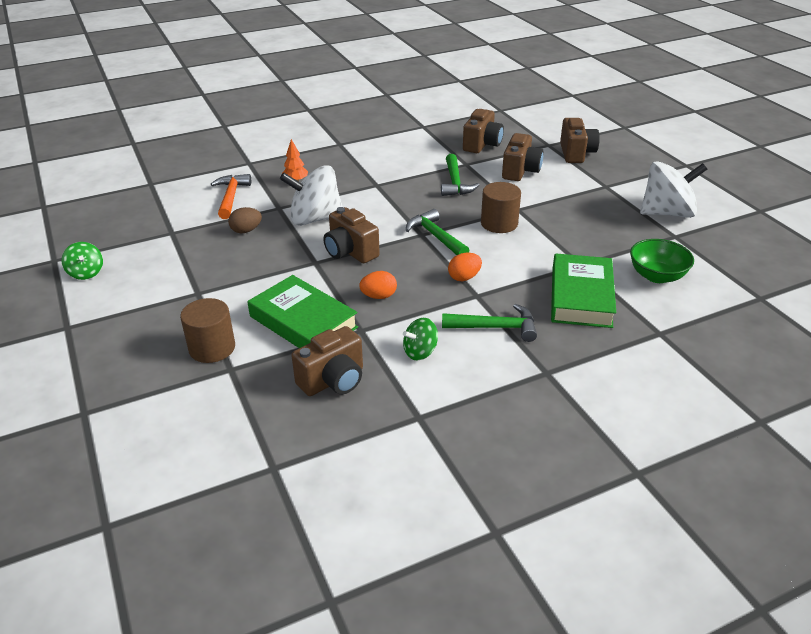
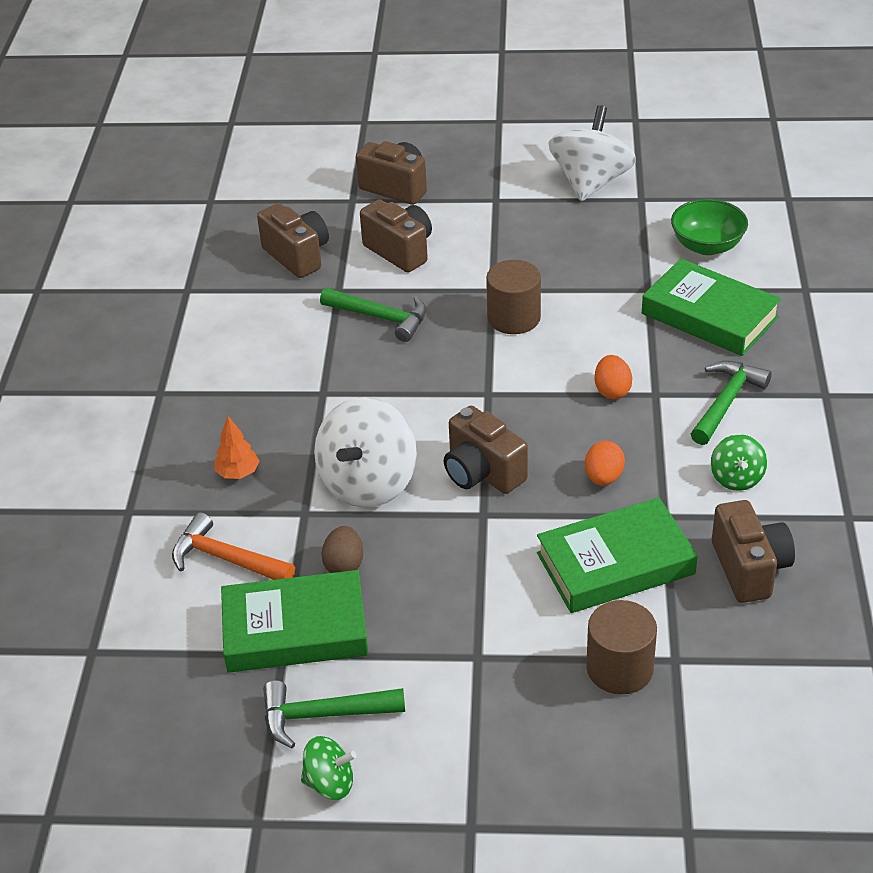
camera: 60 degrees left, 5 degrees up
(190, 231) = (295, 630): none -> green book
(350, 252) = (482, 473): brown camera -> brown camera turned 60 degrees clockwise
(436, 236) = (503, 382): green hammer -> green hammer (323, 715)

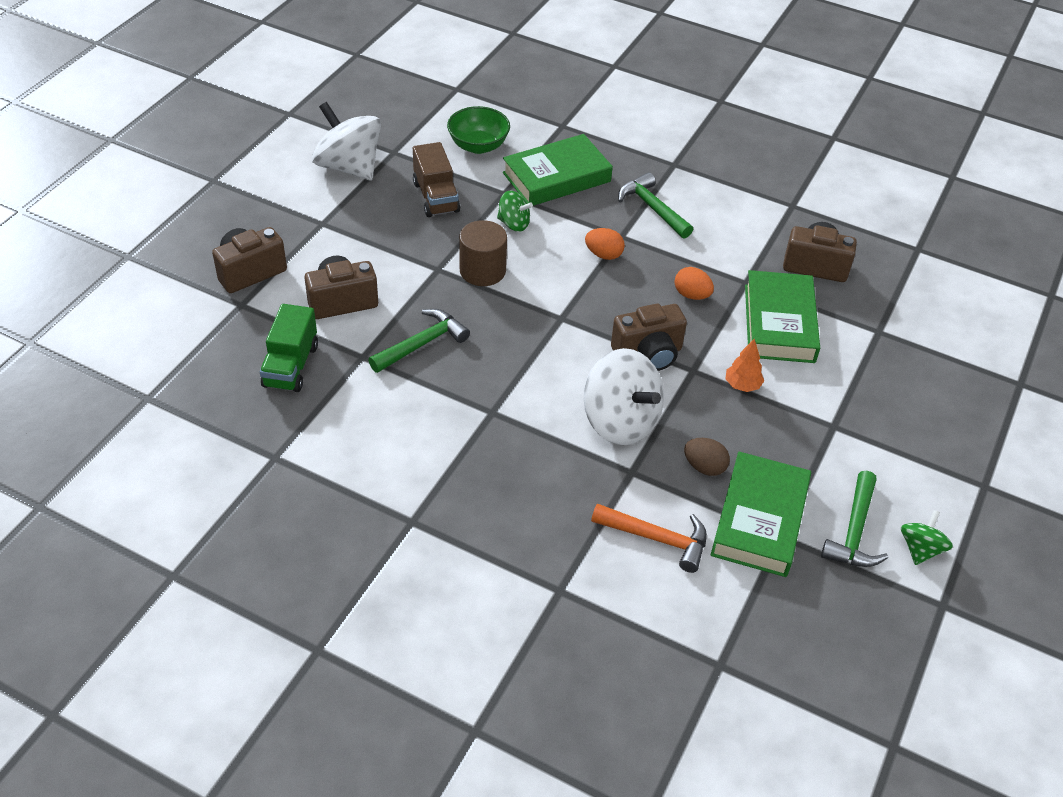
camera: 70 degrees left, 5 degrees up
(226, 559) = (657, 539): orange hammer -> orange hammer turned 120 degrees counterclockwise
(238, 473) = (558, 499): orange tree -> orange tree (742, 385)
(297, 256) = (291, 366): brown camera -> green truck
(597, 249) = (436, 197): none -> brown truck
(619, 668) = (875, 359): brown cylinder -> none
(736, 478) = (729, 235): green spinning top -> green spinning top (514, 224)

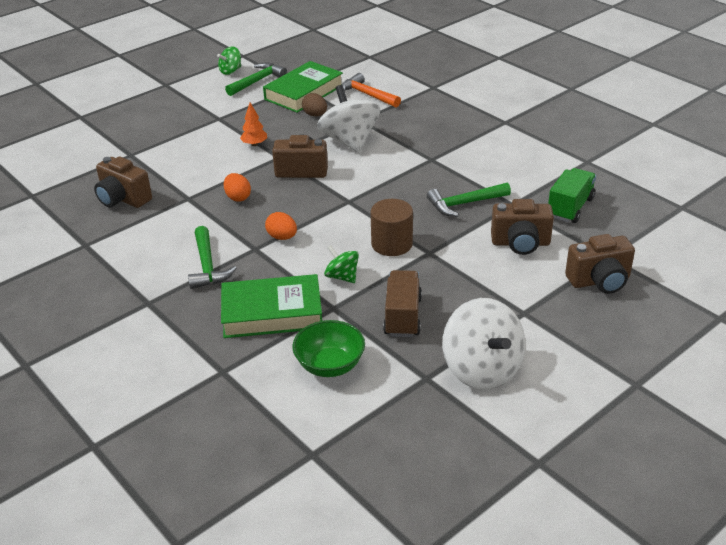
camera: 155 degrees left, 10 degrees down
(779, 323) = (193, 170): green book -> none

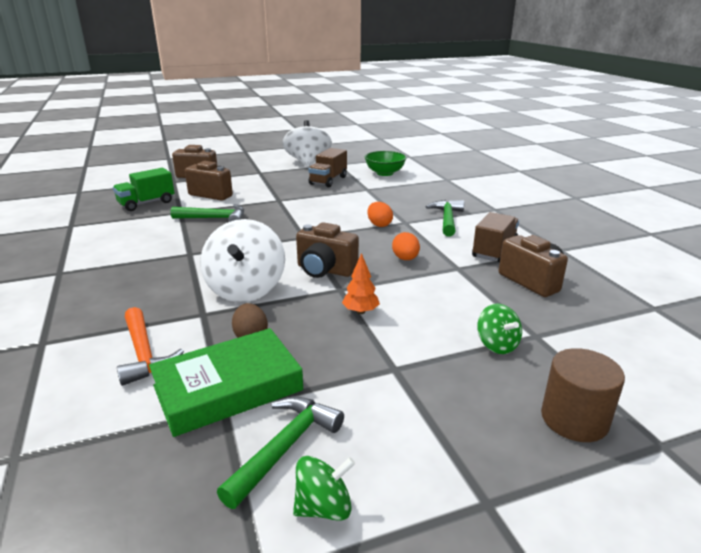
camera: 160 degrees left, 10 degrees down
(154, 227) = (494, 251): none -> brown truck
(257, 81) = (285, 447): green hammer -> green hammer turned 150 degrees clockwise
(272, 313) = (407, 193): green book -> none
(342, 277) = (350, 199): green spinning top -> green spinning top (497, 345)
(392, 244) = (299, 207): brown cylinder -> brown cylinder (574, 419)

